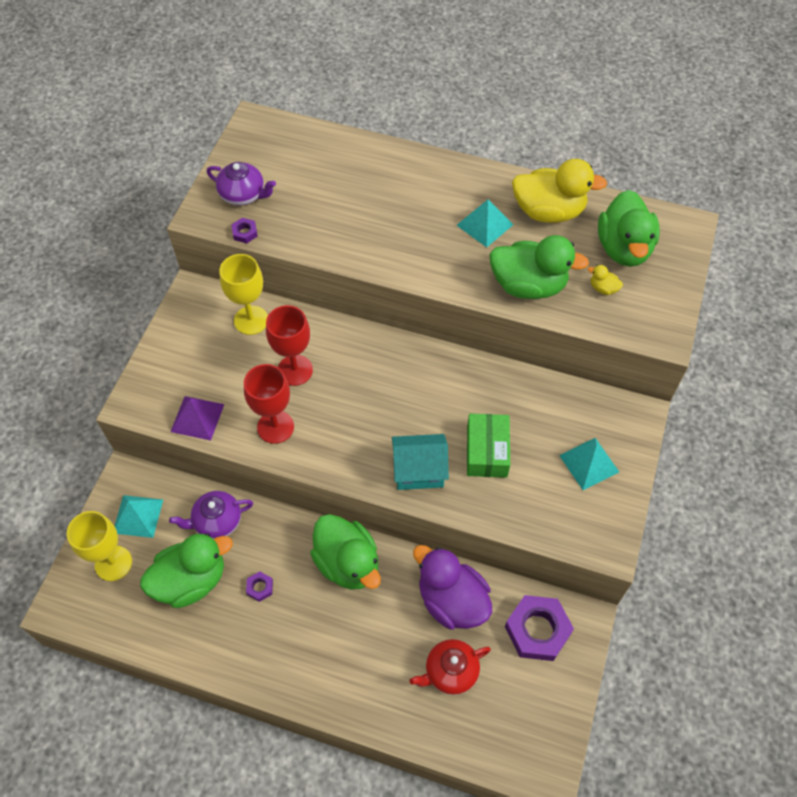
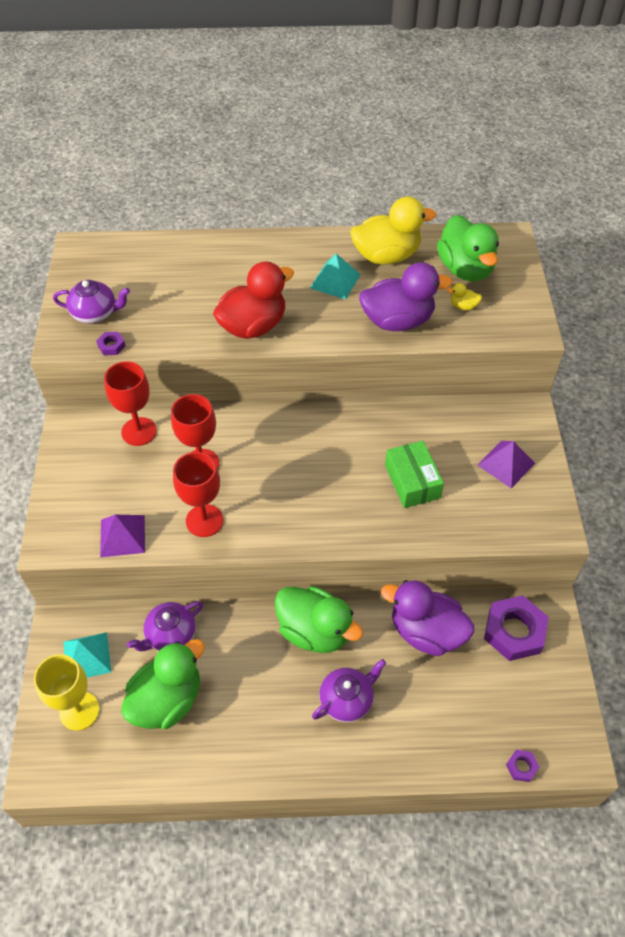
camera: 20 degrees left, 5 degrees down
(251, 320) = (139, 431): yellow goblet -> red goblet
(260, 587) = (239, 683): purple nut -> purple nut (521, 767)
(350, 638) = (347, 699): none -> purple teapot
(384, 250) = (253, 326): none -> red duck
(419, 471) = (358, 518): turquoise house -> none
(450, 672) = (453, 696): red teapot -> none
(528, 285) = (397, 321): green duck -> purple duck
(589, 463) = (506, 464): turquoise pyramid -> purple pyramid

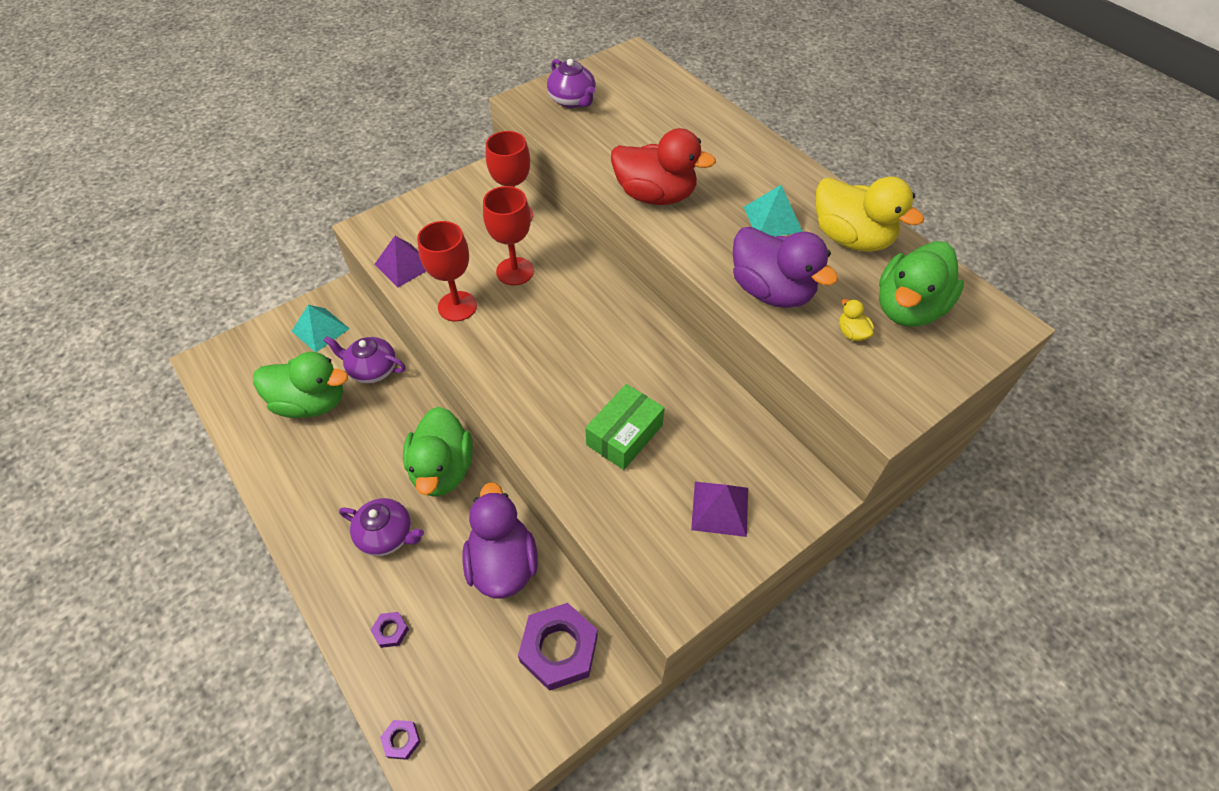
camera: 55 degrees right, 0 degrees up
(79, 711) = (271, 354): yellow goblet -> none
(111, 346) = (546, 128): purple nut -> purple nut (391, 631)

